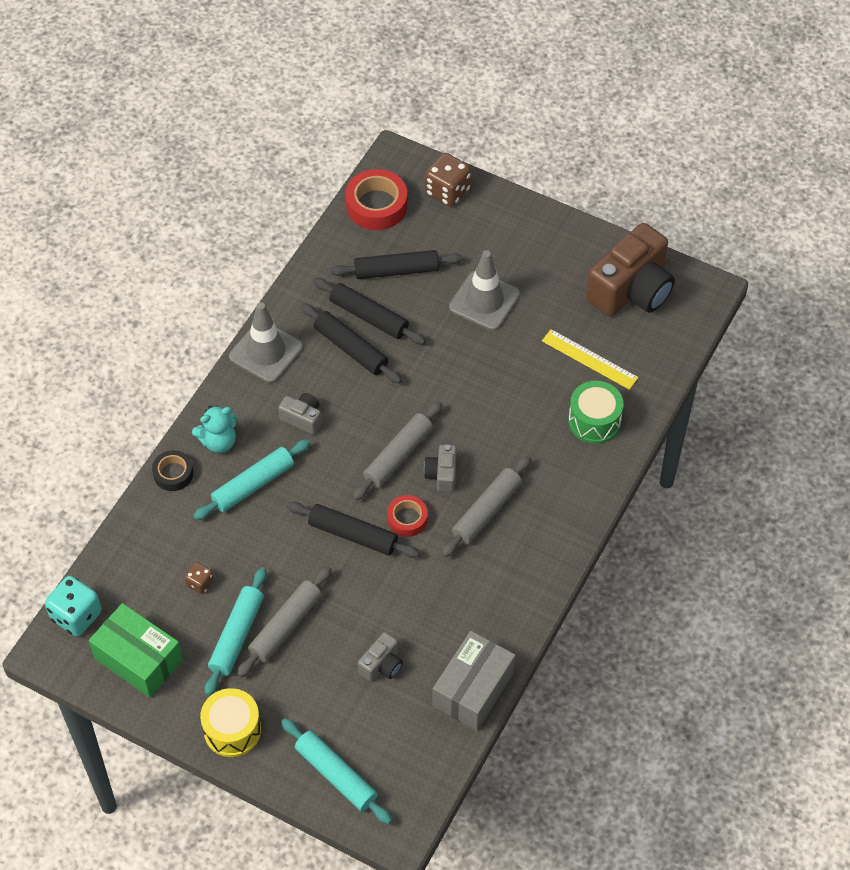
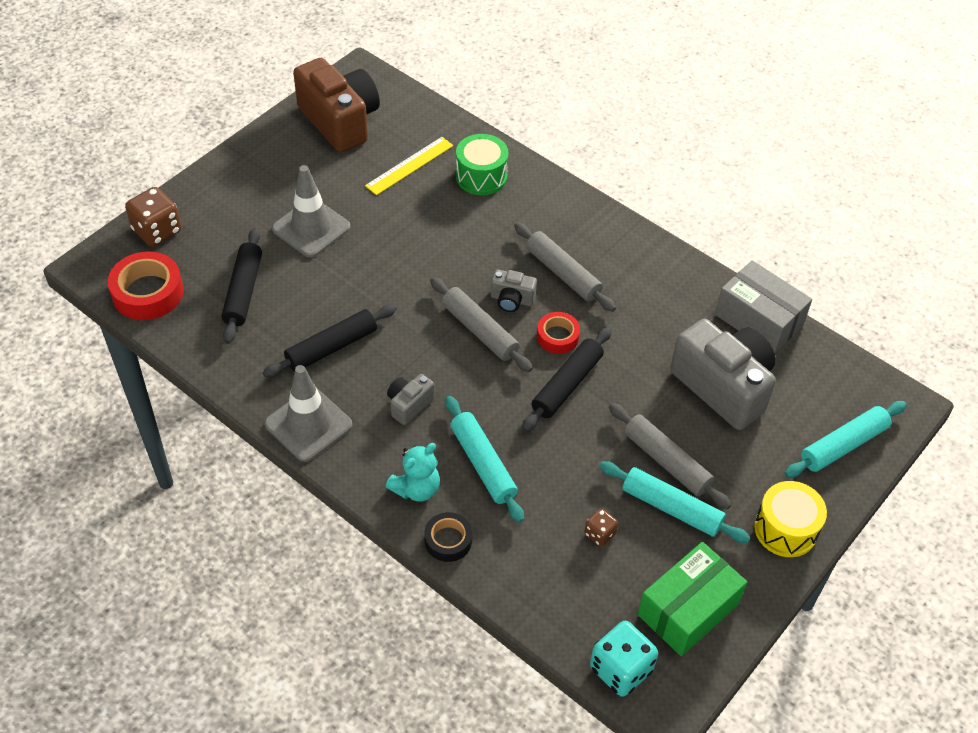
camera: 80 degrees left, 5 degrees down
(218, 441) = (416, 488): turquoise teddy bear -> turquoise teddy bear turned 60 degrees clockwise
(369, 317) = (295, 324): black rolling pin -> none
(382, 665) = (723, 387): grey camera -> grey camera, size x2.17

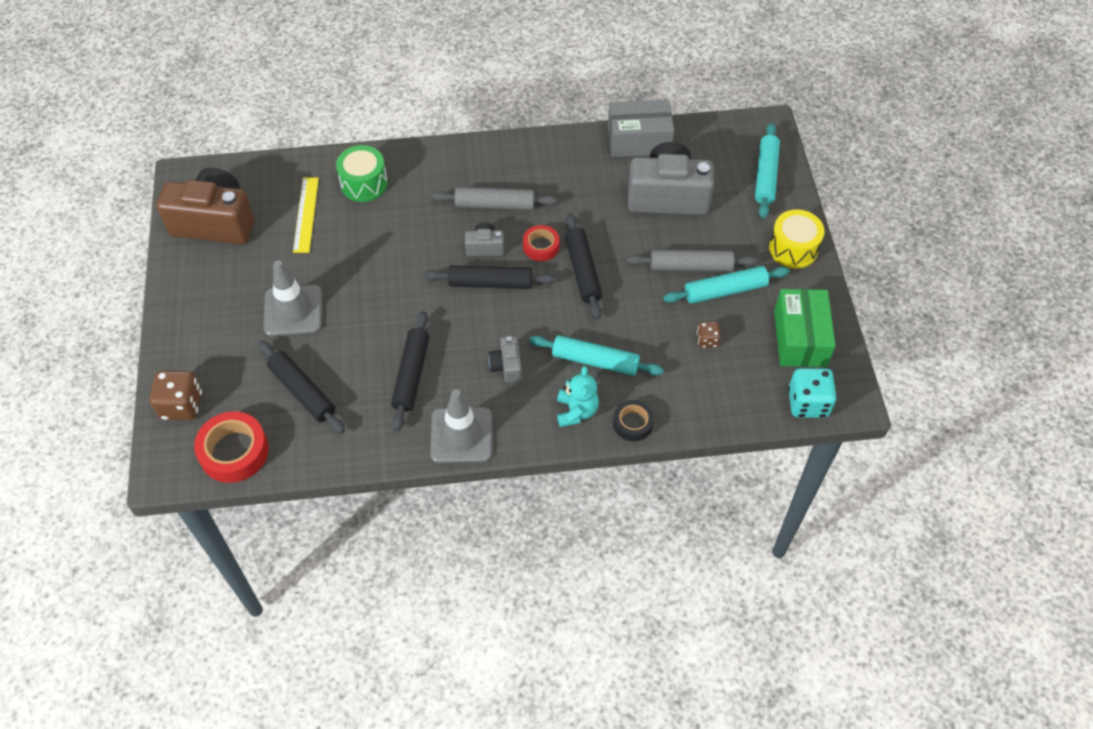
camera: 45 degrees left, 5 degrees up
(479, 331) = (490, 283): grey rolling pin -> black rolling pin
(511, 299) = (485, 247): grey camera -> grey camera turned 150 degrees counterclockwise

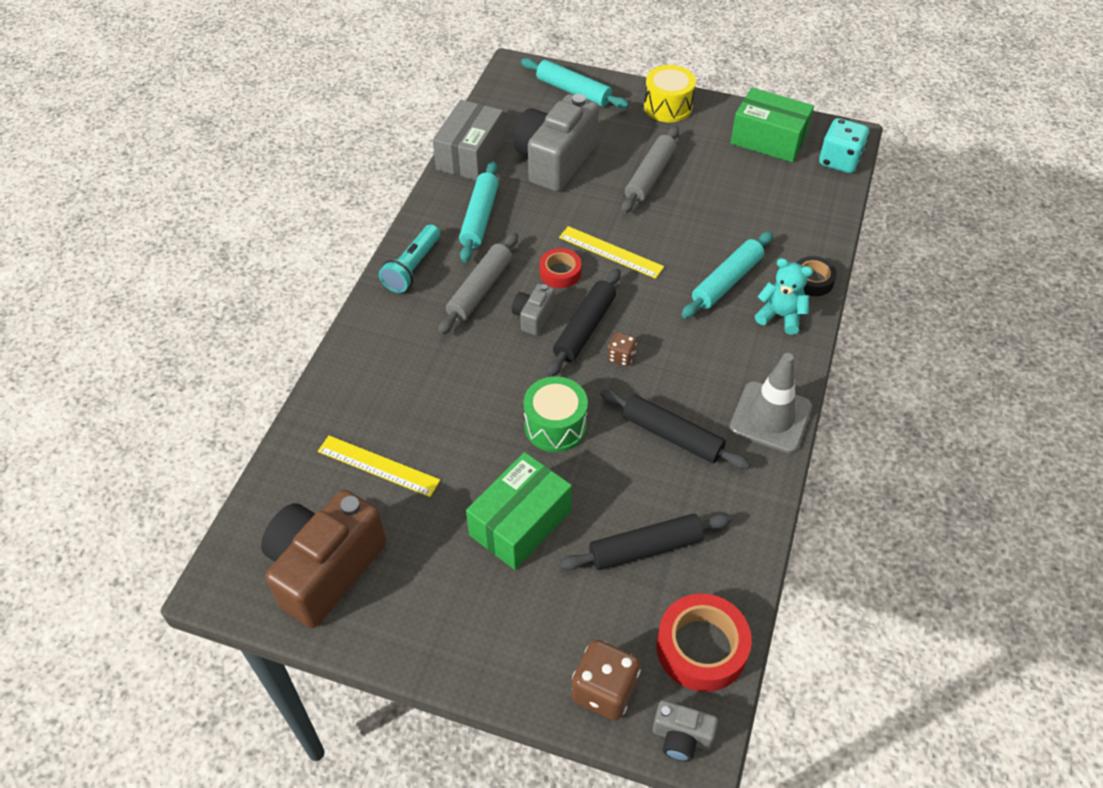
camera: 65 degrees left, 5 degrees down
(293, 311) = (520, 523): grey traffic cone -> green box
(364, 183) = (370, 394): green drum -> green drum (555, 426)
(494, 156) = (412, 267): none -> turquoise flashlight
(507, 366) = (700, 351): grey camera -> grey camera (681, 737)
(583, 271) = (611, 252): black rolling pin -> yellow ruler
(707, 340) = (741, 197): brown dice -> brown dice (621, 357)
(725, 291) = (691, 165): turquoise rolling pin -> turquoise rolling pin (480, 218)

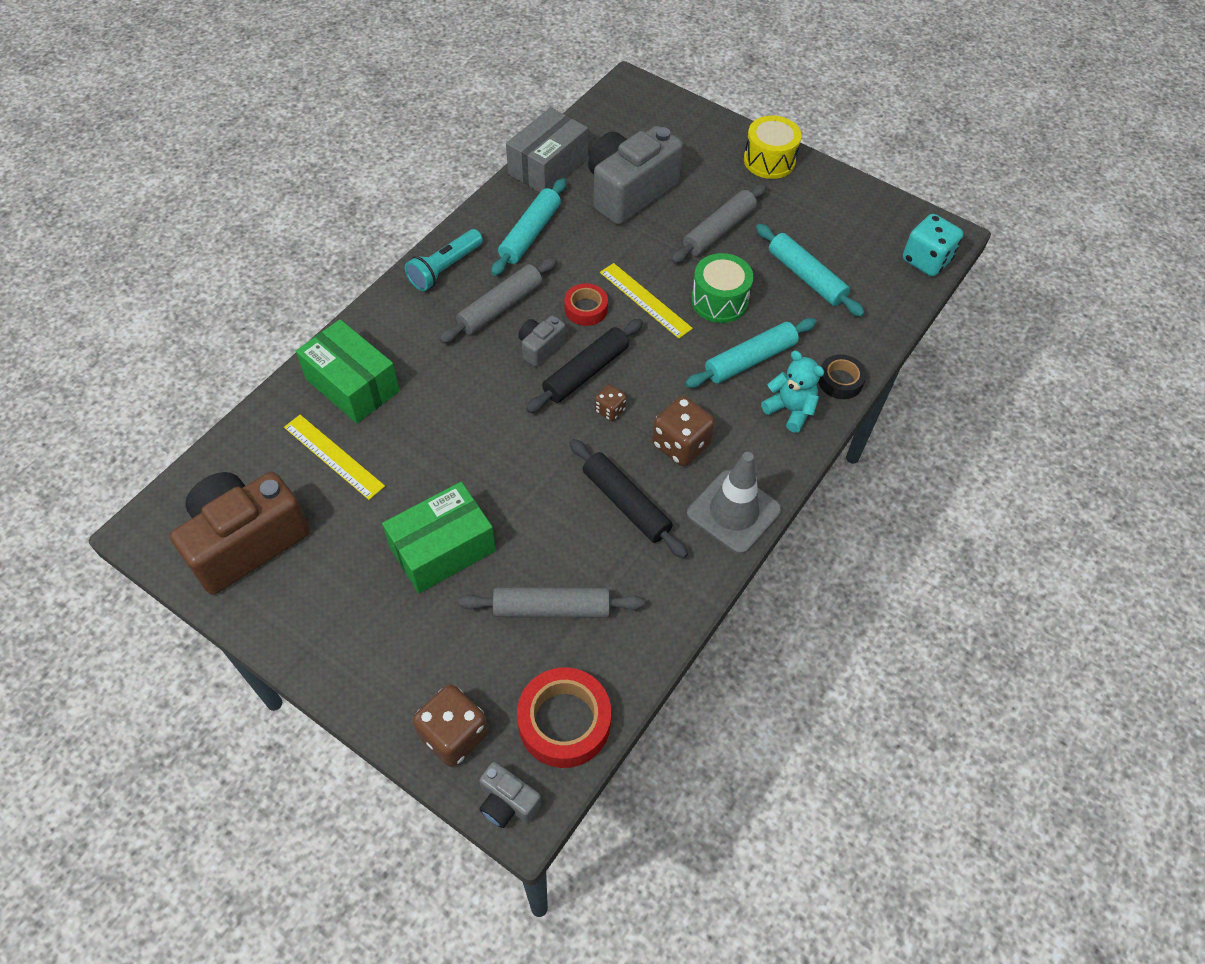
camera: 15 degrees right, 5 degrees up
(555, 426) = (516, 463): green drum -> green drum (719, 301)
(573, 91) = (679, 123): turquoise rolling pin -> turquoise rolling pin (806, 277)
(645, 548) = (551, 608): black rolling pin -> grey rolling pin
(698, 371) = (681, 444): none -> brown dice
(768, 139) = (860, 219): green box -> green box (352, 385)

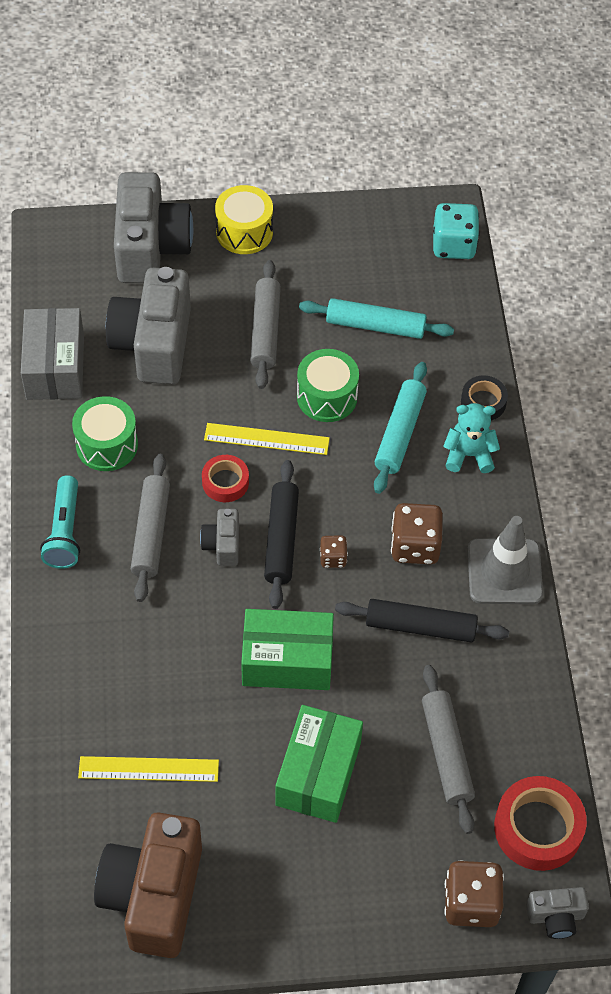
camera: 40 degrees left, 0 degrees up
(352, 385) = (97, 696): green box -> green box (287, 660)
(530, 234) = (107, 445): turquoise rolling pin -> green drum
(551, 608) = (446, 753): grey rolling pin -> grey rolling pin turned 60 degrees counterclockwise
(691, 133) = (151, 247): none -> grey camera

